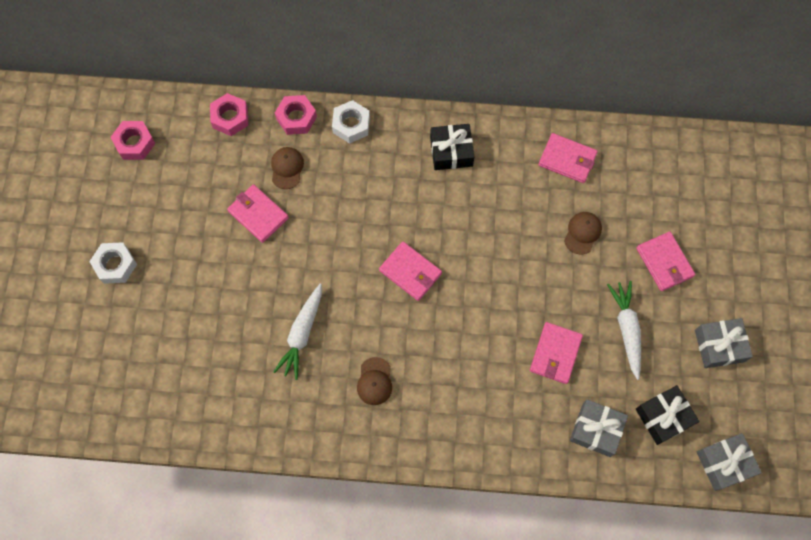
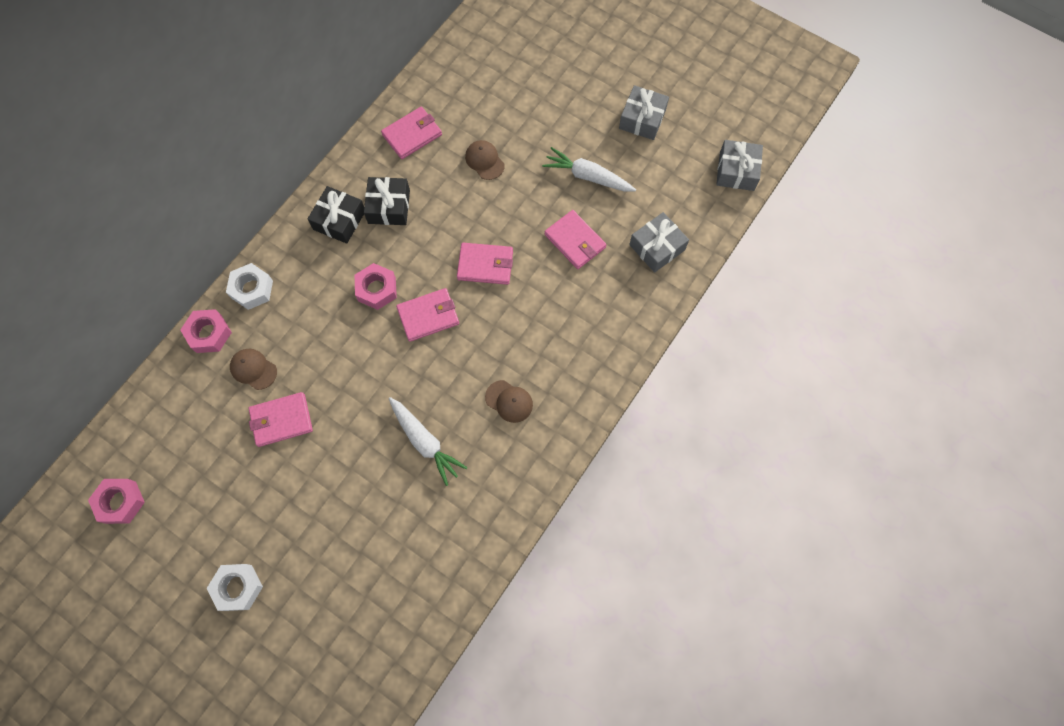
camera: 60 degrees left, 0 degrees up
(230, 118) = (163, 394): pink nut -> pink nut (377, 289)
(663, 417) = (675, 192): black gift -> black gift (389, 207)
(664, 262) = (550, 116): pink wallet -> pink wallet (485, 265)

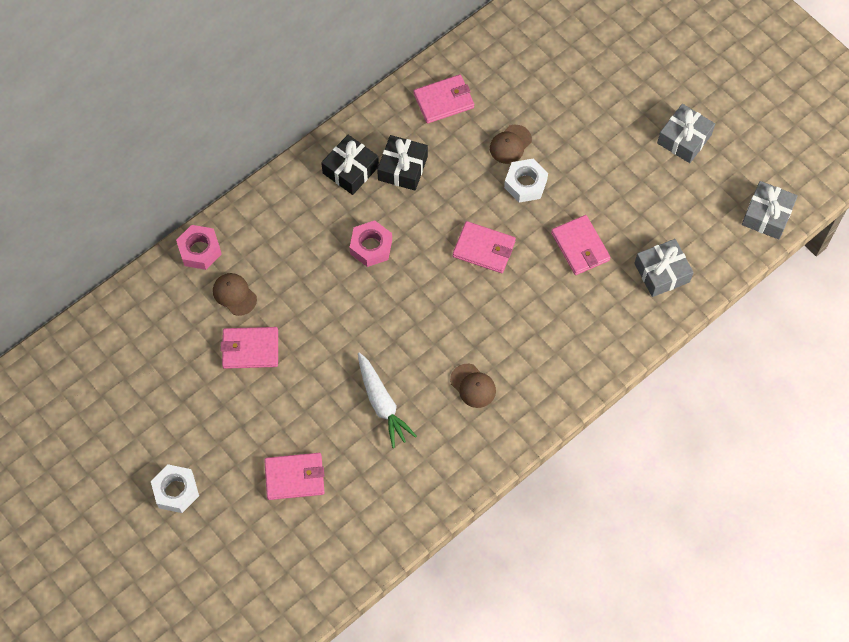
camera: 15 degrees right, 5 degrees down
(120, 502) = (85, 386): pink nut -> none
(252, 289) = (250, 217): white nut -> white nut (525, 184)
(428, 316) = (415, 285): pink wallet -> pink wallet (295, 477)
(484, 161) = (510, 144): brown cap -> brown cap turned 120 degrees counterclockwise
(588, 176) = (611, 185): white carrot -> none

